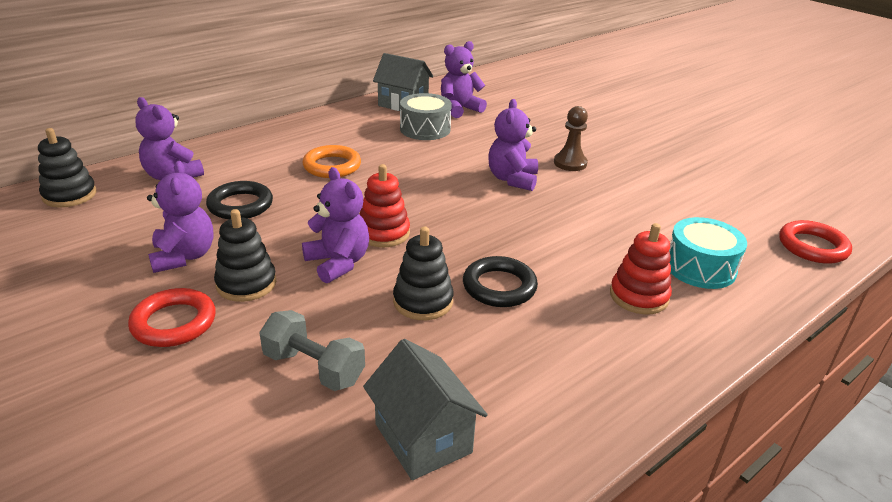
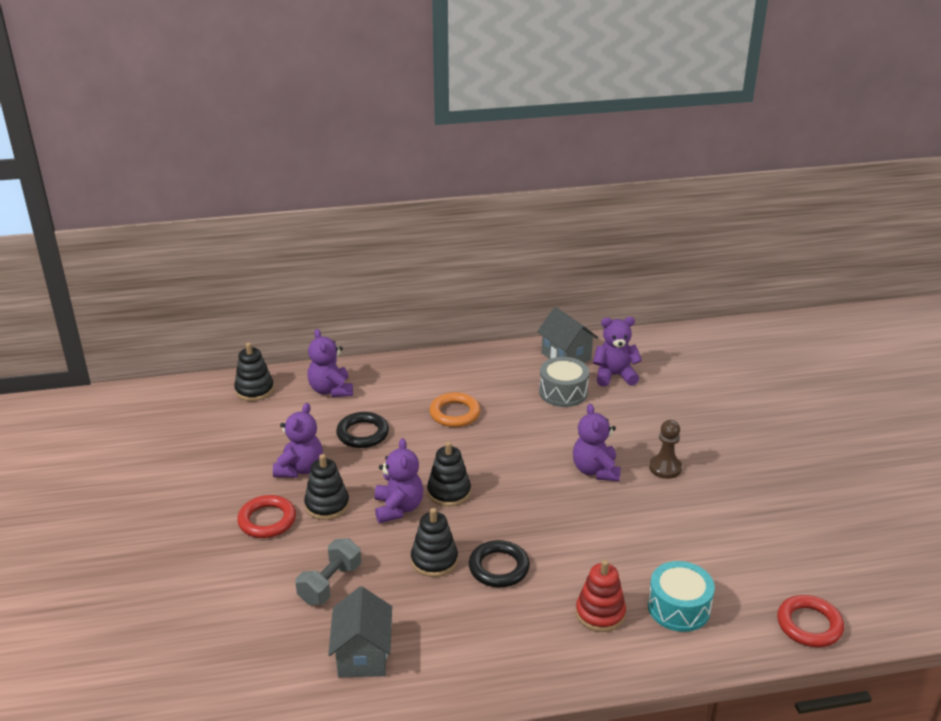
camera: 30 degrees right, 0 degrees up
(314, 368) = (330, 584): grey dumbbell -> grey dumbbell turned 60 degrees clockwise
(383, 233) = (449, 492): red stacking toy -> black stacking toy
(512, 179) = (595, 470): purple teddy bear -> purple teddy bear turned 45 degrees counterclockwise

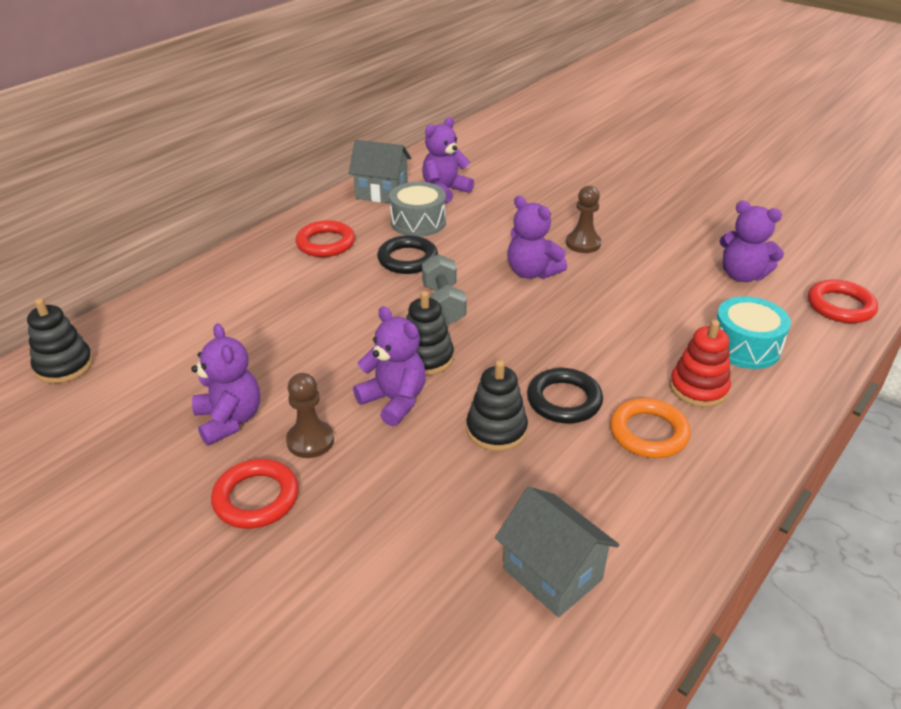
camera: 40 degrees left, 5 degrees up
(327, 505) = (310, 441): black stacking toy -> brown pawn
(330, 584) = (420, 521): grey dumbbell -> grey dumbbell (443, 304)
(331, 390) = (168, 323): purple teddy bear -> purple teddy bear (742, 275)
(362, 433) = (261, 348): black ring -> black ring (407, 259)
(455, 413) = (338, 284): orange ring -> orange ring (648, 433)
(481, 379) = (325, 243): none -> red ring

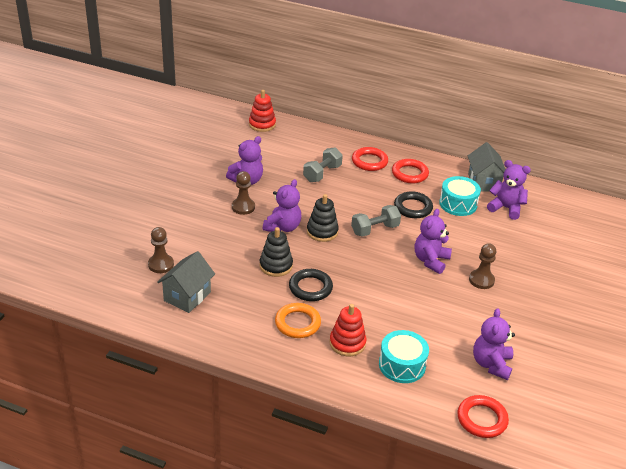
camera: 70 degrees right, 0 degrees up
(64, 366) = (262, 124): black stacking toy -> red stacking toy
(256, 498) = (202, 200): red ring -> red ring (369, 162)
(269, 325) = (322, 173): none -> grey dumbbell
(418, 222) = (458, 204): grey drum -> turquoise drum
(440, 605) = (161, 264): none -> brown pawn

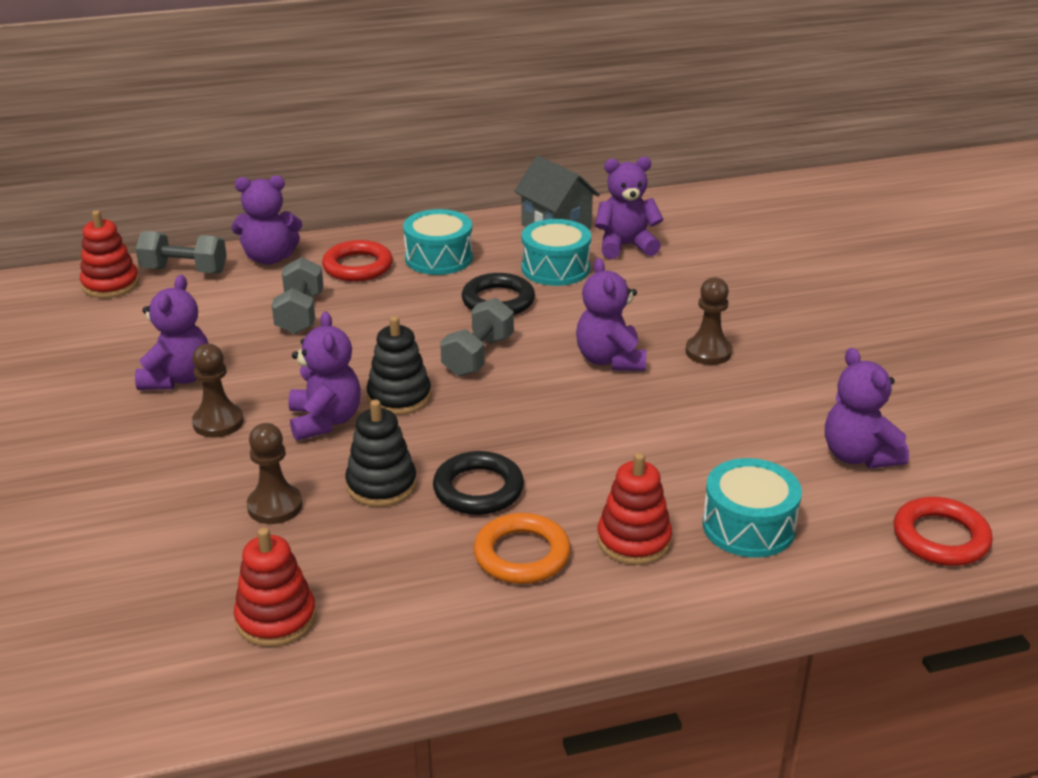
camera: 35 degrees left, 5 degrees down
(161, 264) = (162, 592): brown pawn -> brown pawn (275, 506)
(187, 296) = (276, 619): grey house -> red stacking toy
(296, 131) = (184, 270): none -> grey dumbbell
(337, 140) = (269, 258): none -> purple teddy bear
(409, 174) = (439, 258): red ring -> turquoise drum

